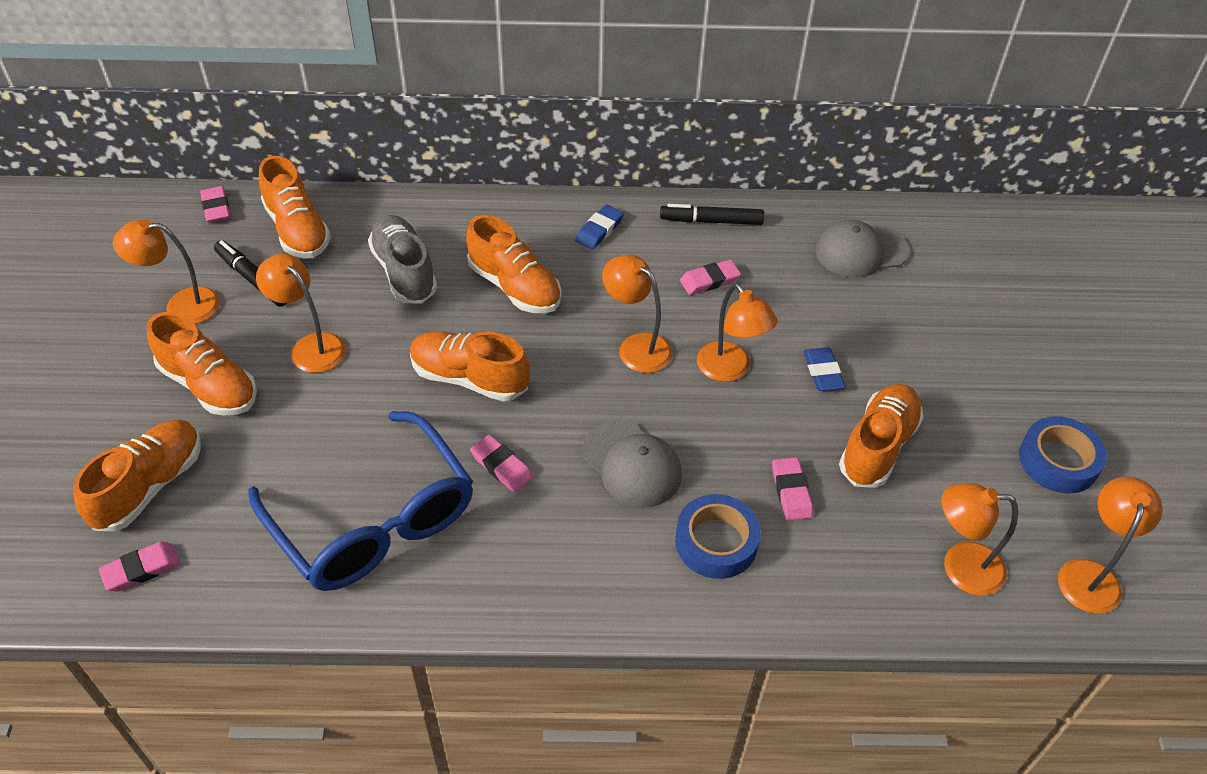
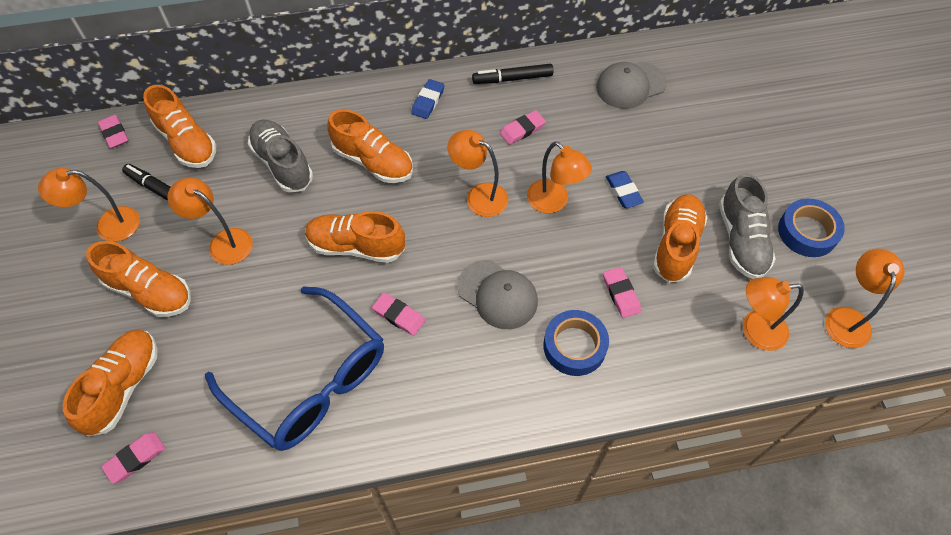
camera: 10 degrees left, 10 degrees up
(966, 455) = (741, 240): none -> grey shoe

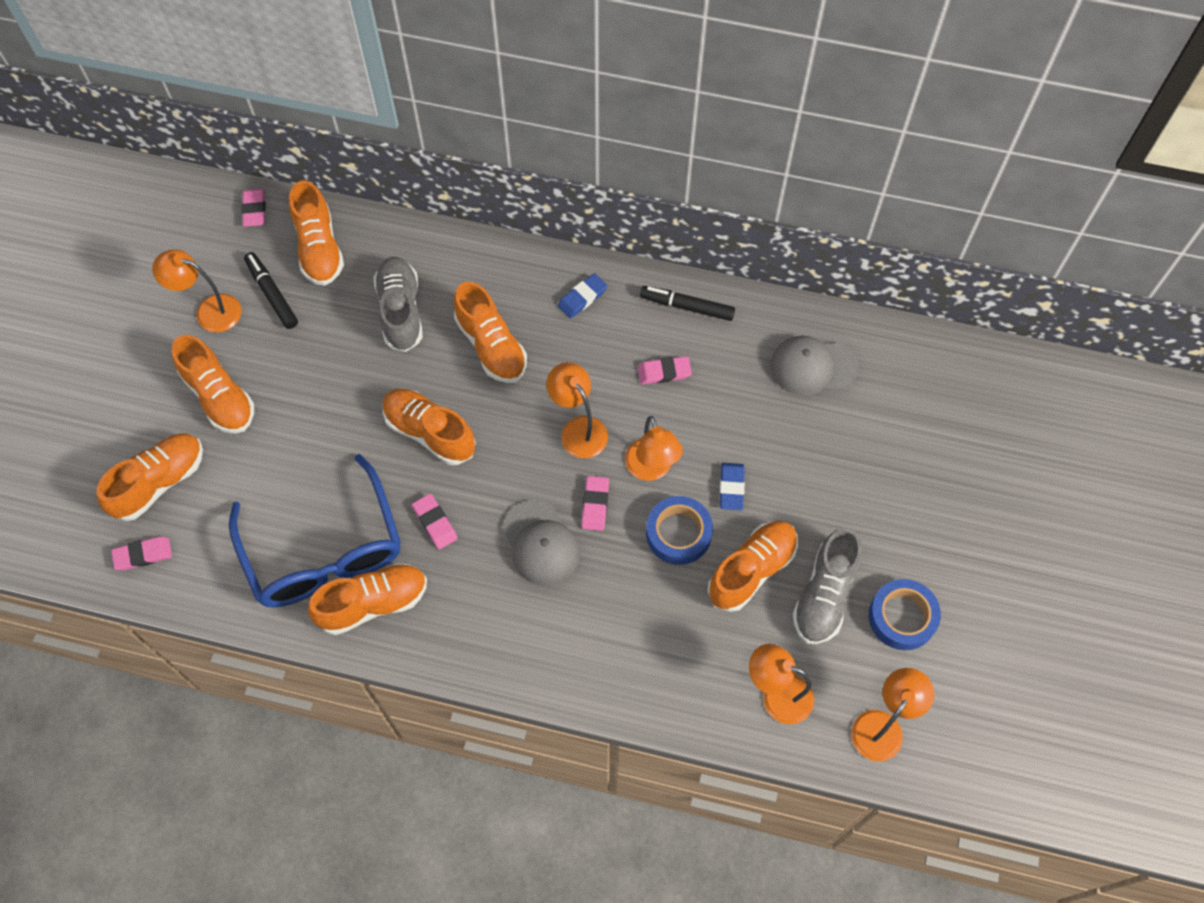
camera: 25 degrees right, 5 degrees up
(223, 242) = (307, 374): orange lamp -> none
(378, 406) = (373, 603): none -> orange shoe
(574, 346) = (587, 629): blue tape -> blue tape (678, 533)
(621, 294) = (663, 597): pink eraser -> pink eraser (595, 505)

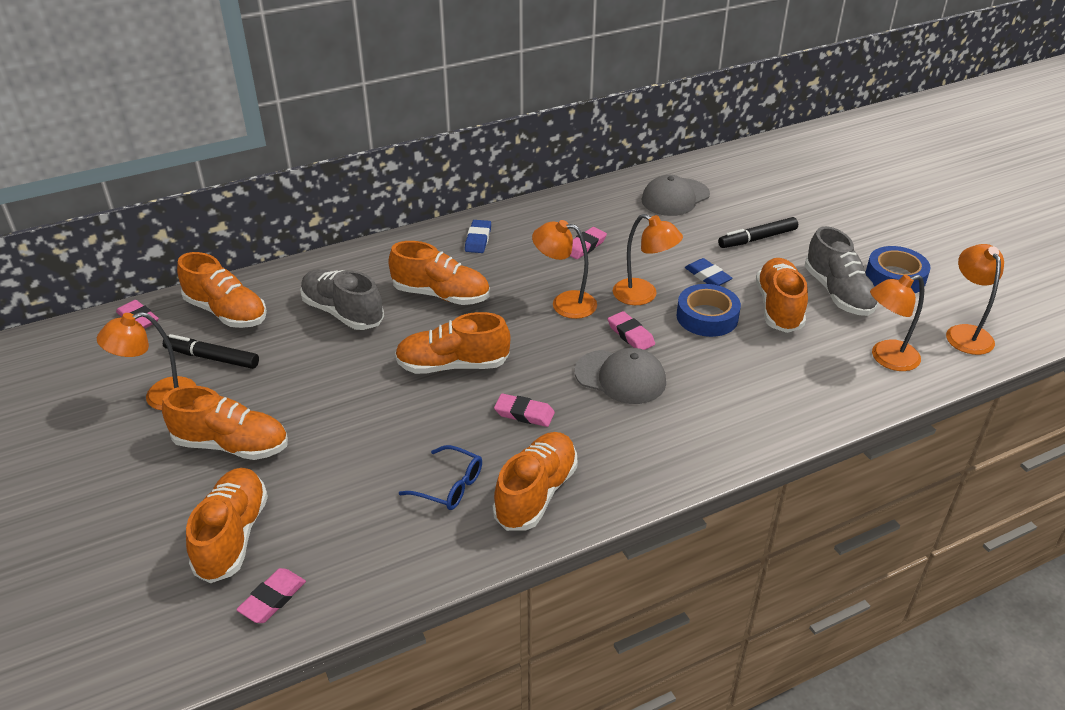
camera: 40 degrees left, 25 degrees down
(323, 549) = (449, 486): blue glasses -> blue glasses, size x0.42
(687, 306) = (557, 210): black marker -> black marker (757, 239)

